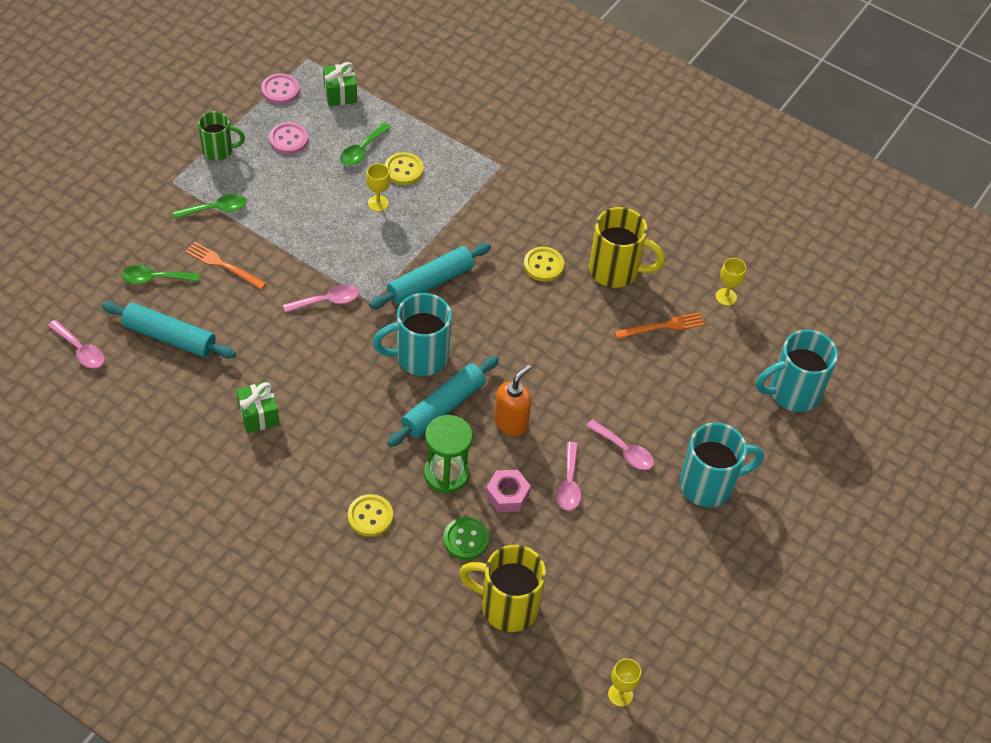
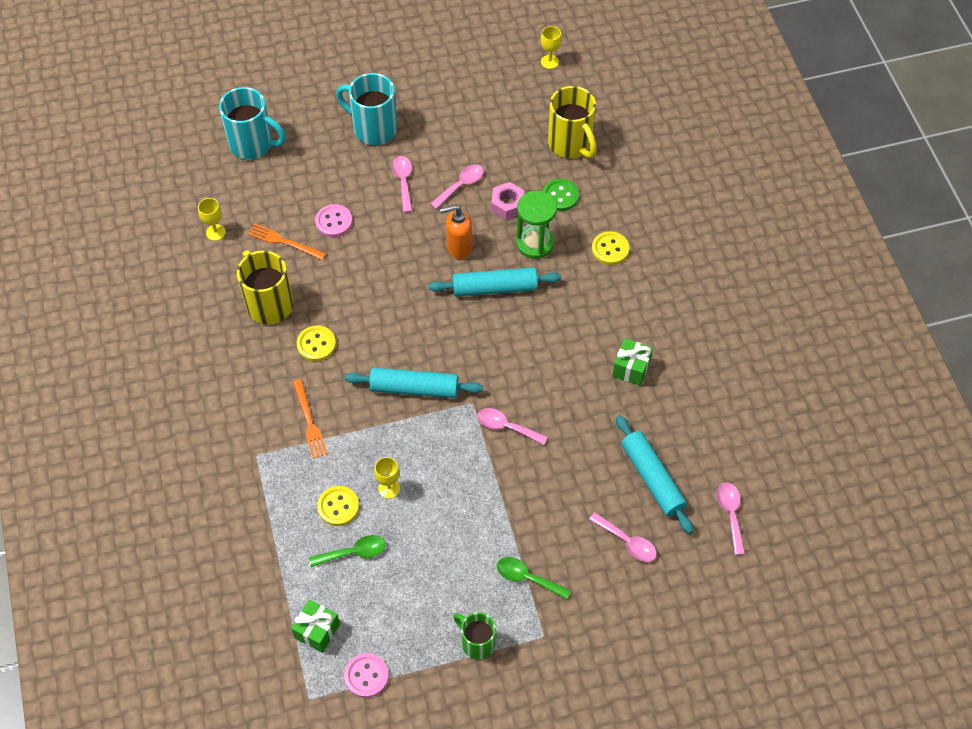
camera: 135 degrees left, 5 degrees up
(155, 278) = (627, 542): green spoon -> pink spoon
(223, 265) = (562, 516): orange fork -> orange fork (309, 422)
(288, 139) = (406, 610): pink button -> pink button (334, 221)
(420, 357) = (477, 335): turquoise mug -> none

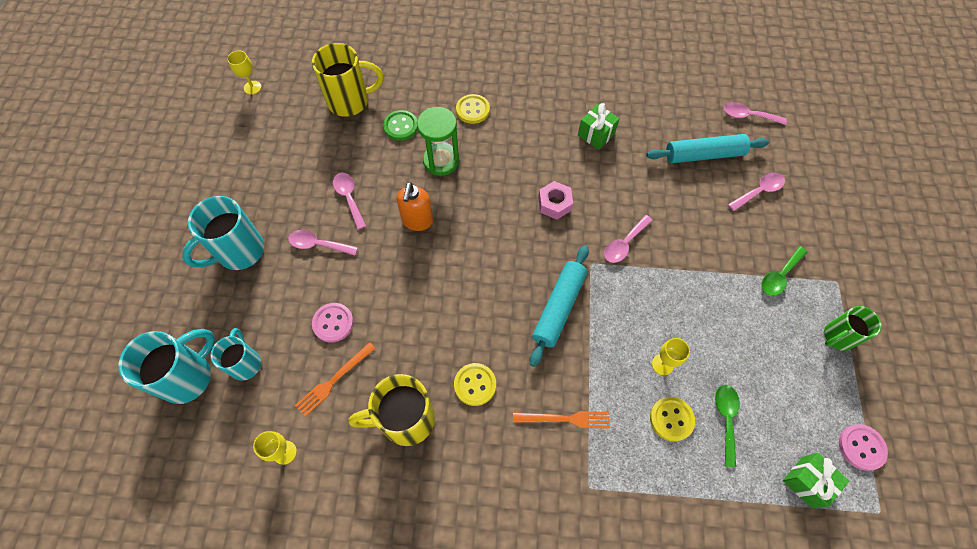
camera: 70 degrees left, 5 degrees up
(277, 176) = (245, 363): none -> turquoise mug
(494, 288) = (475, 206): turquoise rolling pin -> none
(507, 204) = (389, 168): pink nut -> pink nut (554, 204)

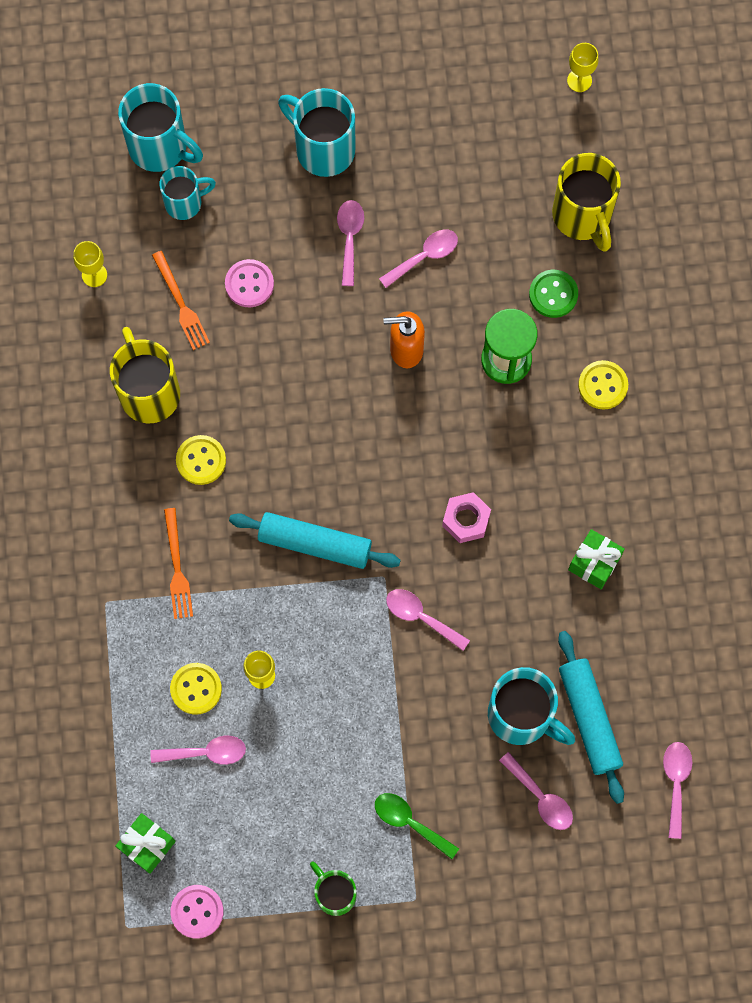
camera: 80 degrees right, 10 degrees up
(334, 380) = (181, 304): orange fork -> orange fork turned 150 degrees counterclockwise
(701, 193) = (521, 716): none -> turquoise mug
(726, 419) = (205, 752): green spoon -> pink spoon

